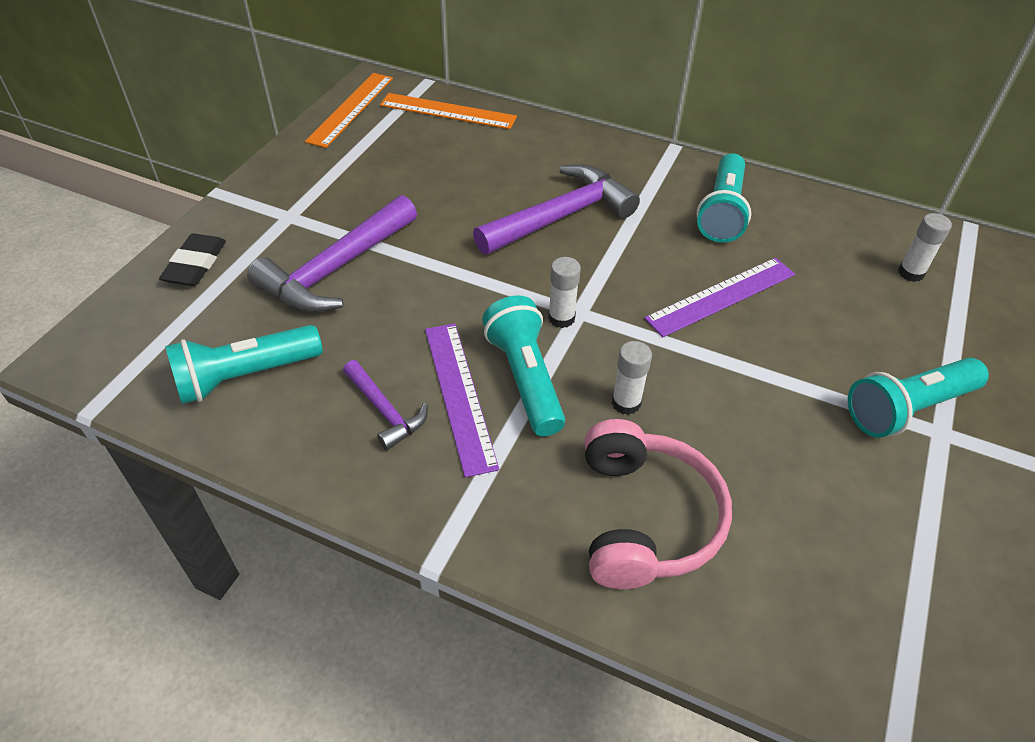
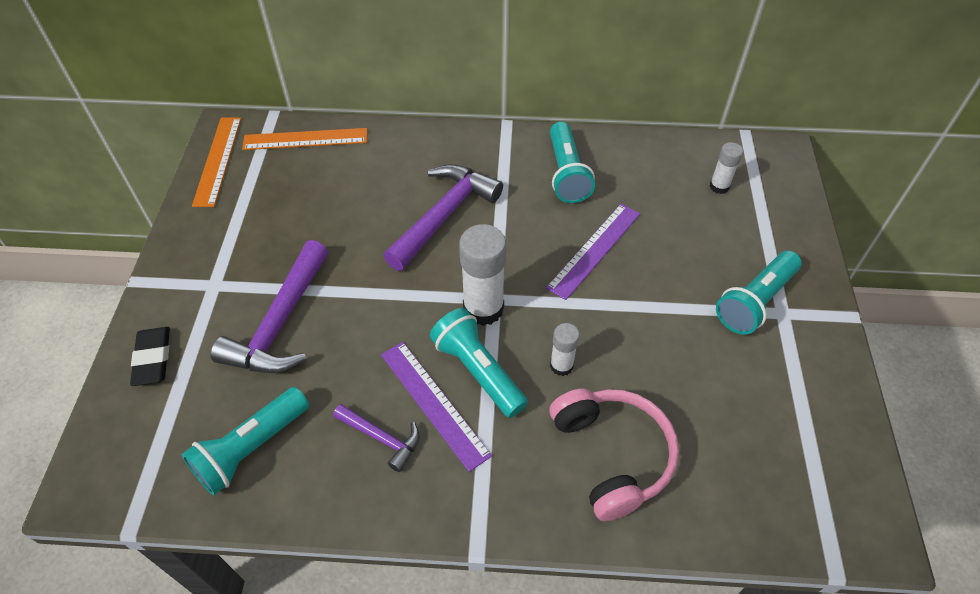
camera: 20 degrees left, 5 degrees up
(561, 318) = (483, 308): white glue stick -> white glue stick, size x1.83

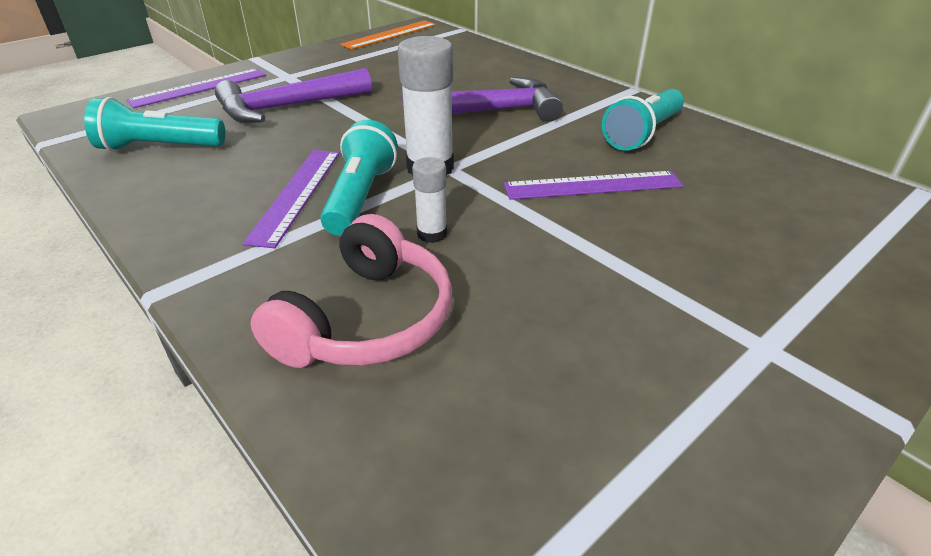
camera: 45 degrees right, 15 degrees down
(153, 358) = (199, 88): black eraser -> purple ruler
(305, 139) = (459, 45): orange ruler -> none
(382, 438) = (230, 190): purple hammer -> none
(719, 186) = (820, 212): white glue stick -> none
(754, 302) = (735, 315): turquoise flashlight -> none

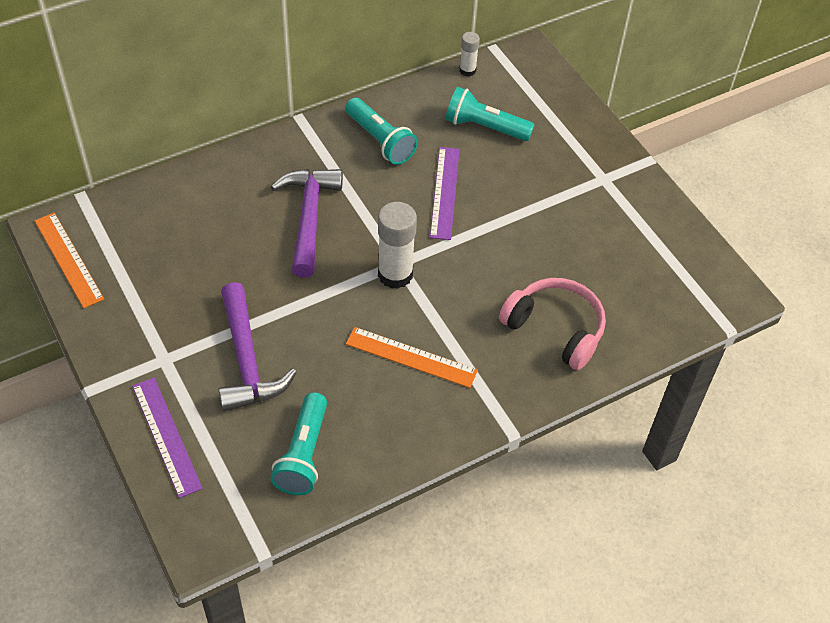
camera: 80 degrees left, 15 degrees up
(296, 194) = (411, 357): purple ruler -> orange ruler
(361, 197) = (425, 320): turquoise flashlight -> turquoise flashlight (484, 127)
(432, 234) = (481, 287): white glue stick -> white glue stick (467, 70)

